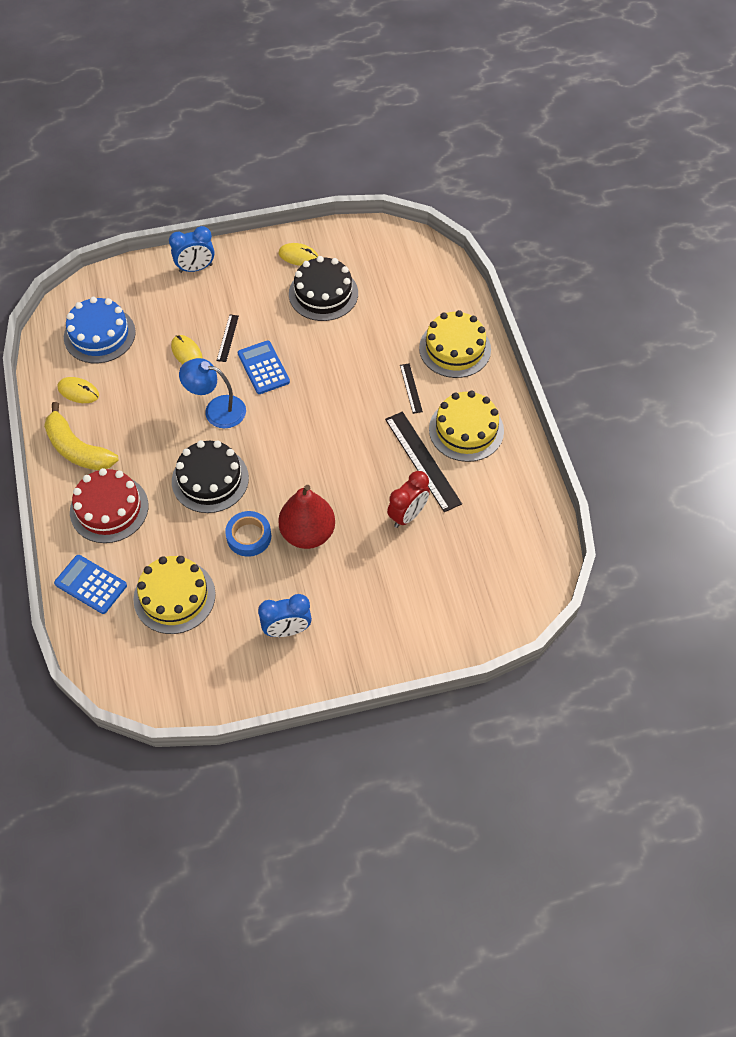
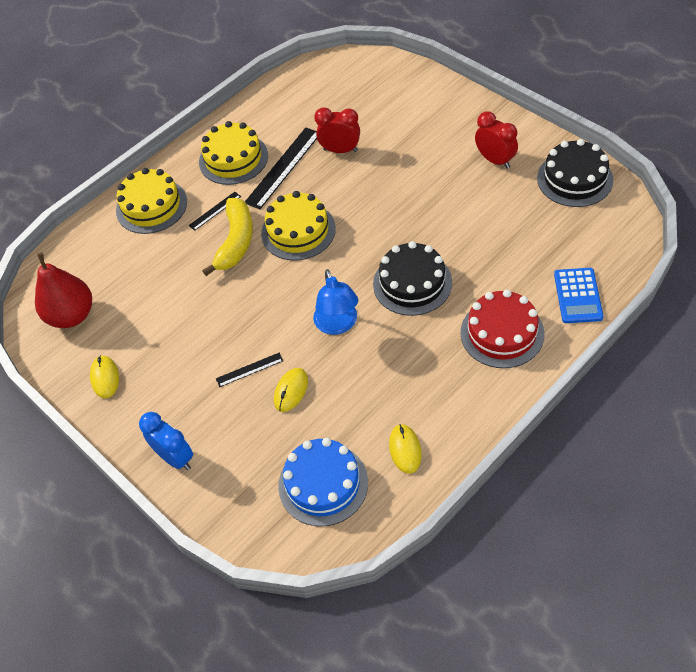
camera: 115 degrees left, 5 degrees down
(77, 449) = (466, 401): yellow banana -> yellow banana (236, 242)
(174, 596) = (534, 237): yellow cake -> yellow cake (298, 231)
(249, 536) = (441, 226): blue tape -> none
(263, 368) = (265, 320): blue calculator -> none
(287, 630) = (495, 160): blue clock -> red clock
(307, 533) = (406, 194): red pear -> red pear (72, 315)
(323, 293) = (143, 329): black cake -> black cake (574, 179)

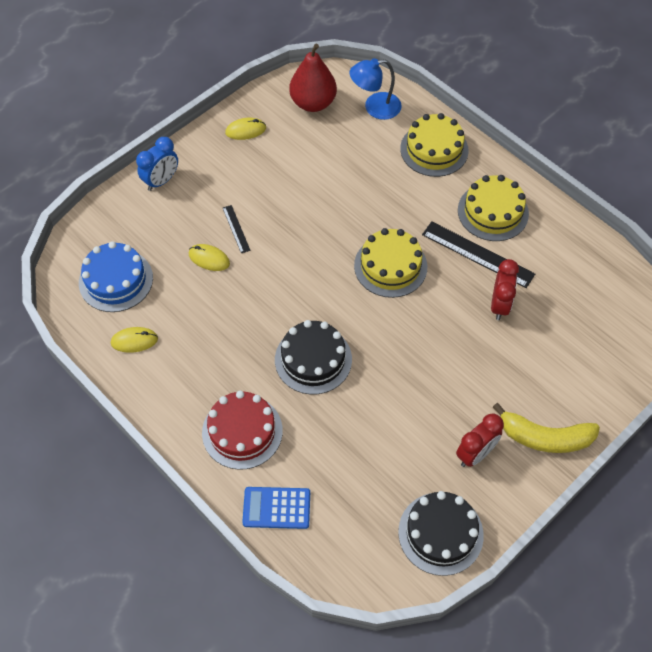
camera: 85 degrees right, 5 degrees up
(215, 211) = (423, 199): black ruler -> none
(236, 242) = (382, 216): yellow banana -> yellow banana (545, 437)
(338, 325) = (273, 296): blue lamp -> blue lamp (375, 107)

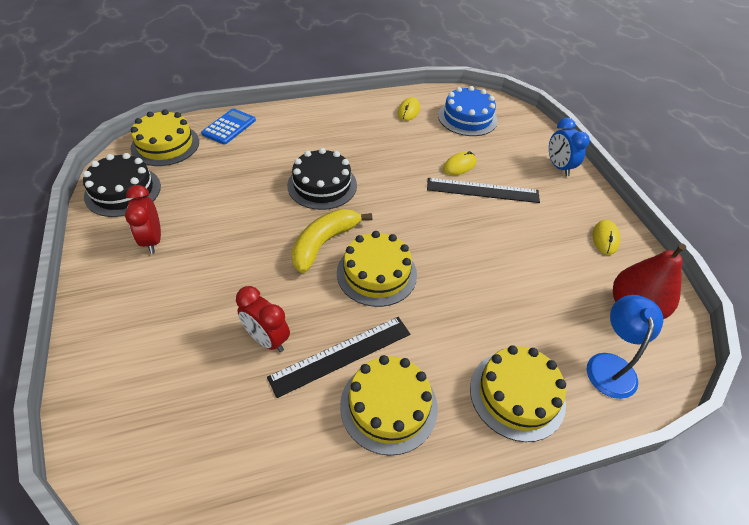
camera: 115 degrees right, 10 degrees down
(236, 229) = (482, 190): black ruler -> black ruler, size x1.95
(242, 431) = (297, 132): red cake -> none
(349, 552) = (165, 145): none -> yellow cake
(545, 437) = (113, 295): yellow banana -> yellow banana (324, 243)

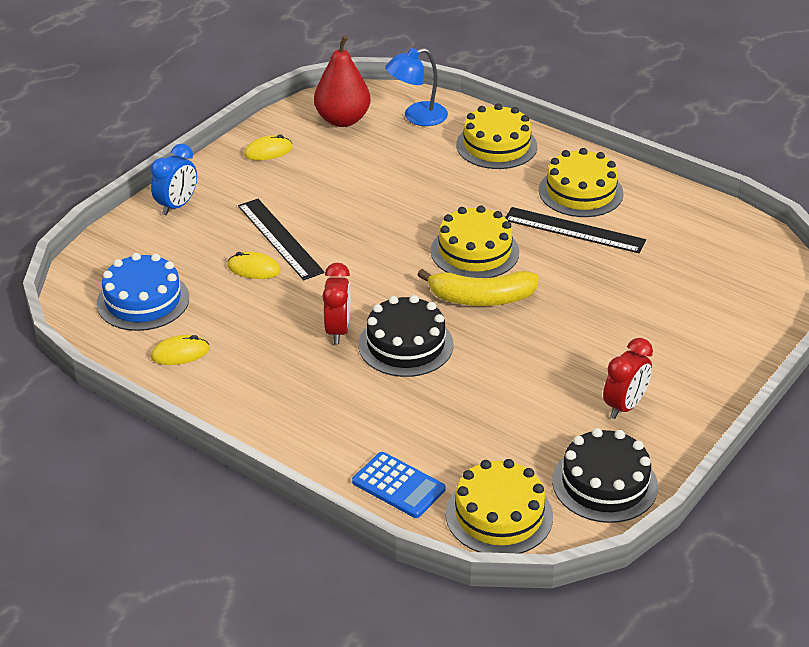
camera: 125 degrees left, 10 degrees down
(229, 127) = (398, 486): blue calculator -> blue calculator turned 135 degrees counterclockwise
(267, 339) = (613, 271): red clock -> red clock (338, 331)

